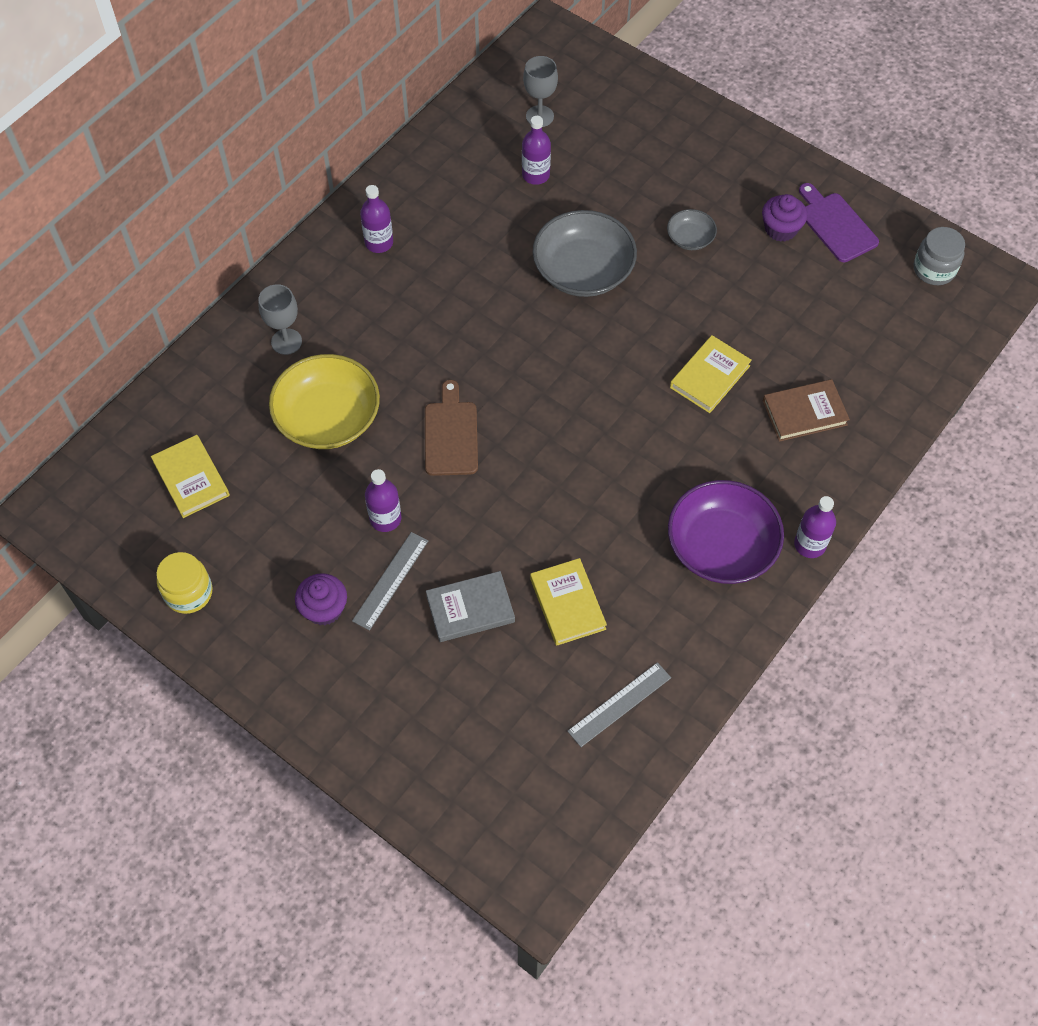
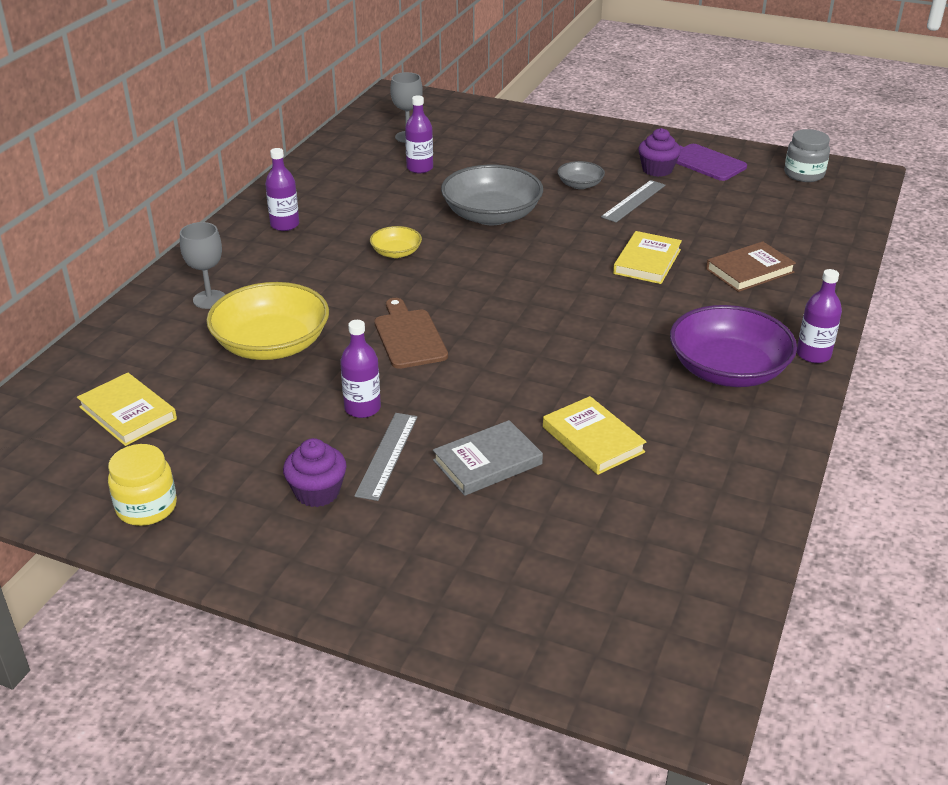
camera: 15 degrees left, 25 degrees down
(473, 309) = (396, 252): none -> yellow bowl
(619, 704) = (693, 510): grey ruler -> grey ruler (634, 201)

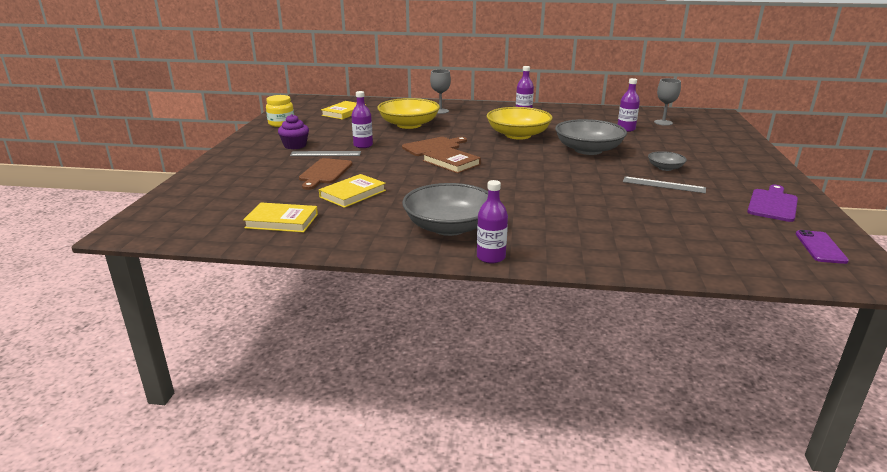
camera: 75 degrees right, 10 degrees down
(396, 252) = (518, 135): yellow bowl -> yellow bowl, size x2.05
(487, 462) = (325, 173): grey book -> brown cutting board
(647, 261) = (576, 194): yellow book -> yellow book (282, 221)
(657, 170) = (729, 189): purple cupcake -> none
(728, 370) = (449, 227): purple bowl -> grey bowl
(749, 271) = (600, 229): brown book -> brown book (451, 162)
(804, 174) = (820, 247): grey jar -> purple phone

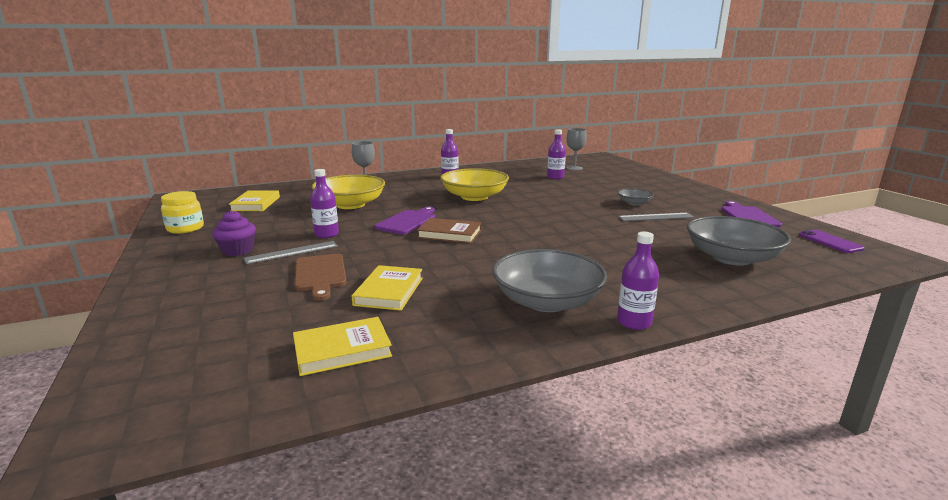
camera: 30 degrees left, 5 degrees down
(433, 146) = (408, 221): brown cutting board -> purple cutting board
(588, 150) = (553, 199): grey bowl -> grey bowl (731, 258)

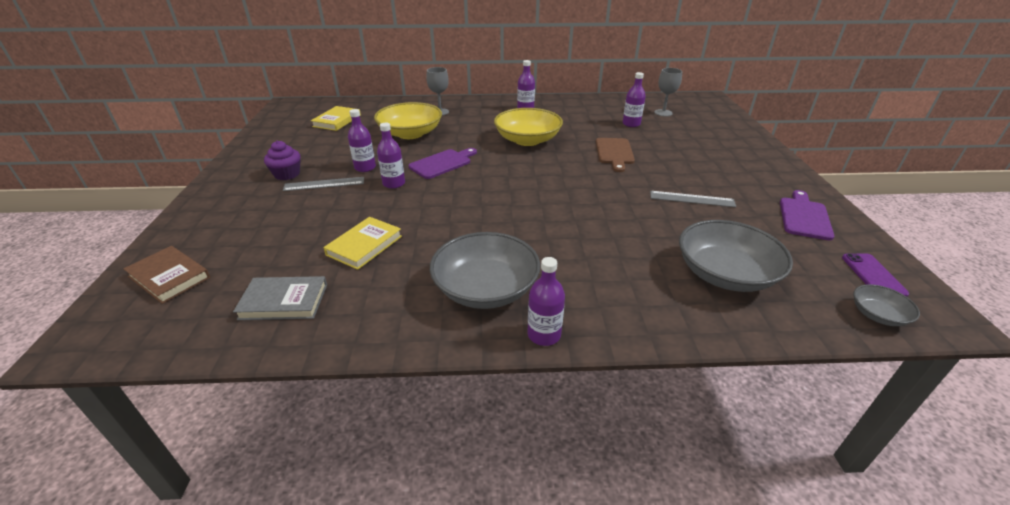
camera: 20 degrees right, 15 degrees up
(185, 228) = (268, 142): yellow jar -> none
(320, 274) = (327, 214): brown cutting board -> brown cutting board (614, 153)
(342, 350) = (284, 301): yellow book -> grey book
(371, 242) = (394, 183): none -> purple bottle
(450, 234) = (467, 186): brown book -> brown book (169, 277)
(634, 203) = (685, 174): grey bowl -> grey bowl (878, 315)

